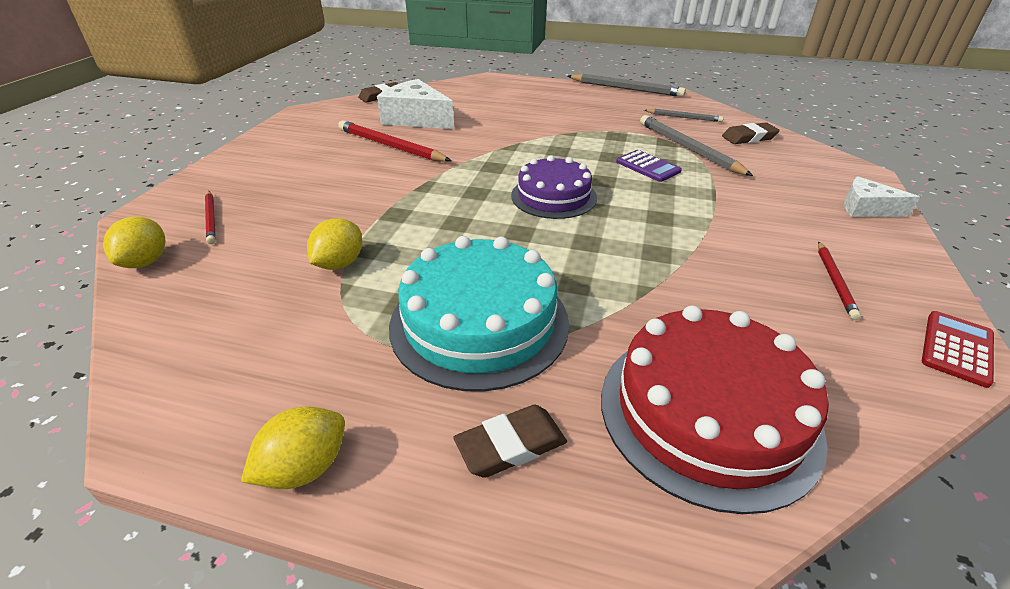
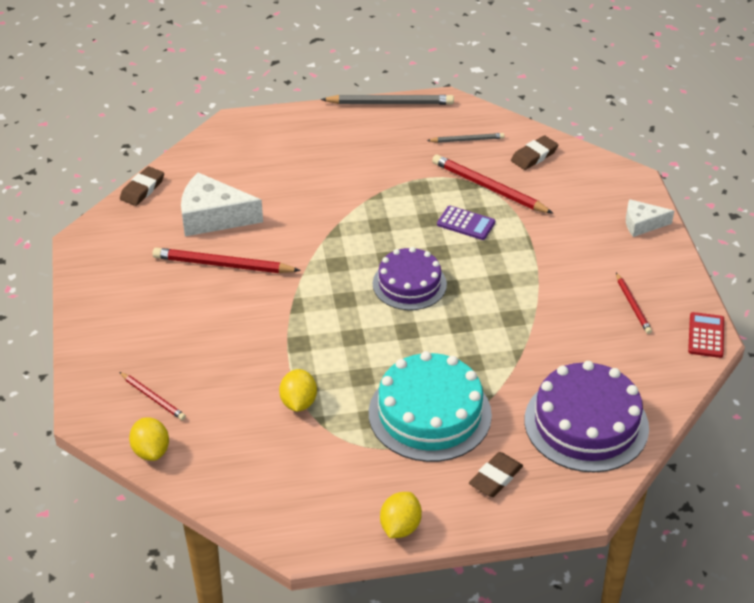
camera: 25 degrees left, 5 degrees up
(688, 148) = (489, 188): grey pencil -> red pencil
(708, 412) = (586, 423): red cake -> purple cake

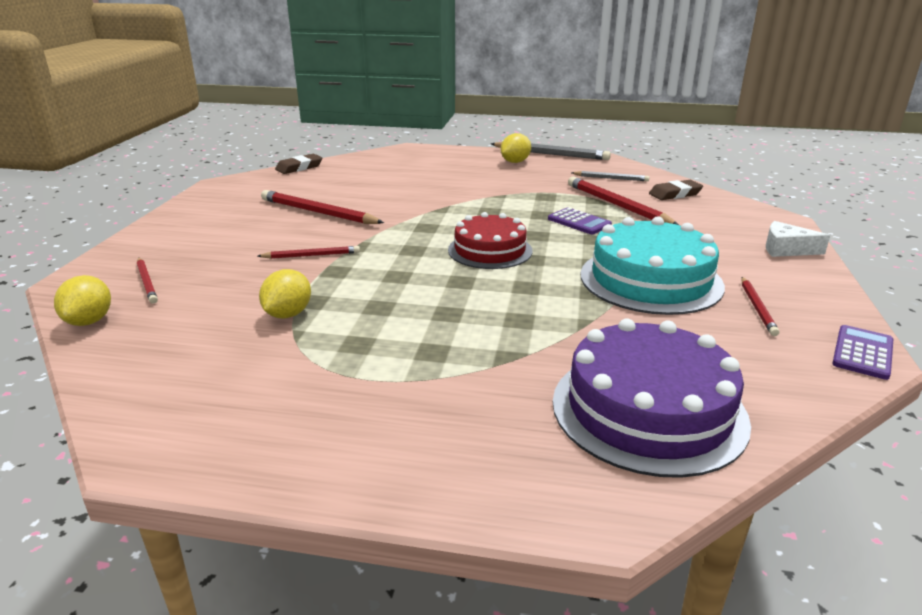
camera: 20 degrees right, 15 degrees down
(213, 217) = (340, 187): white cheese -> none
(264, 329) = (311, 255): none -> red pencil
(400, 527) = (291, 470): yellow lemon -> yellow lemon (515, 162)
(409, 284) = (490, 250): purple cake -> red cake
(430, 414) = (433, 354): turquoise cake -> turquoise cake (650, 280)
(495, 478) = (476, 443): brown eraser -> none
(706, 335) = (862, 353): red calculator -> purple calculator

